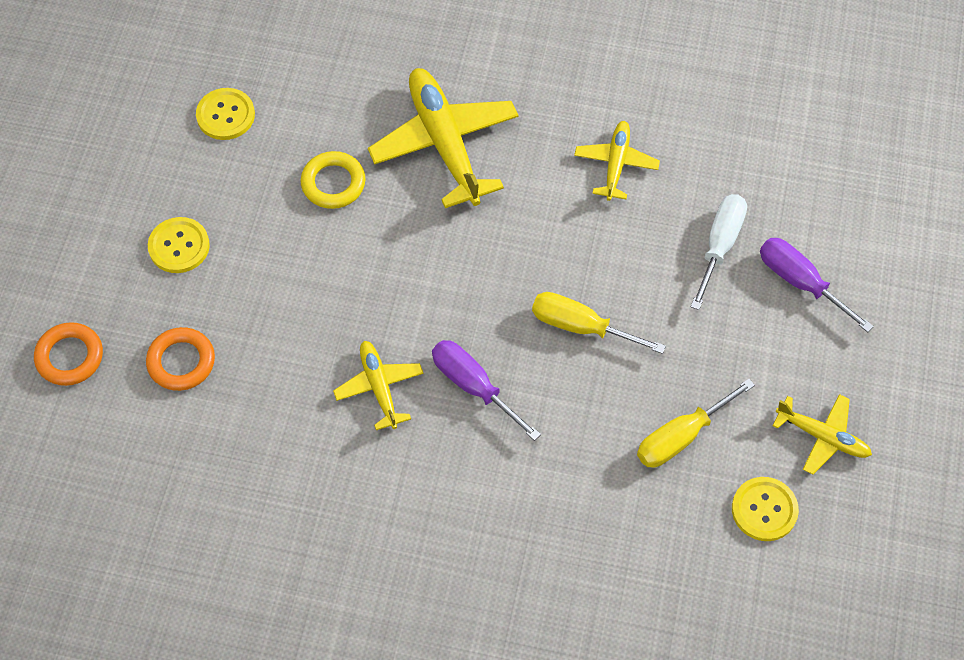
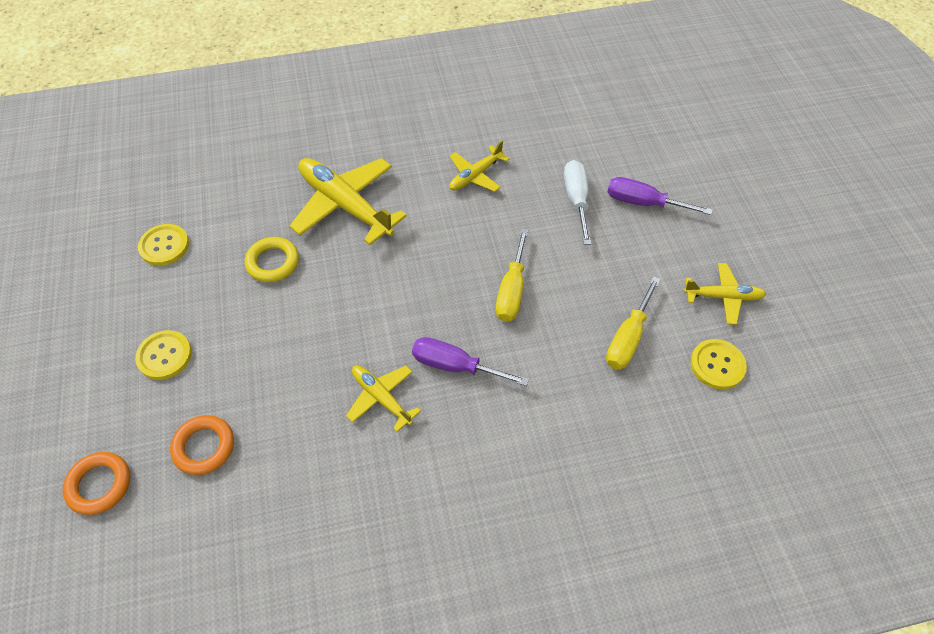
camera: 25 degrees left, 5 degrees down
(581, 326) = (511, 290): yellow screwdriver -> yellow screwdriver turned 75 degrees counterclockwise
(616, 164) = (475, 175): yellow plane -> yellow plane turned 120 degrees counterclockwise

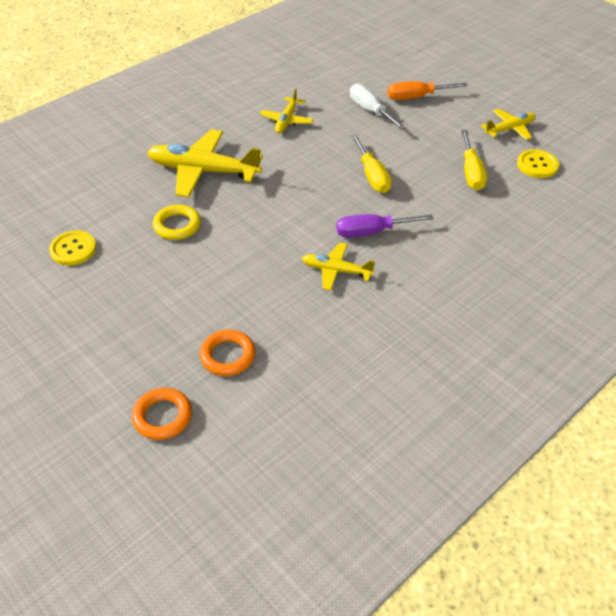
camera: 30 degrees left, 10 degrees down
(164, 356) = (141, 316): yellow button -> none
(643, 203) = (416, 97): purple screwdriver -> orange screwdriver

